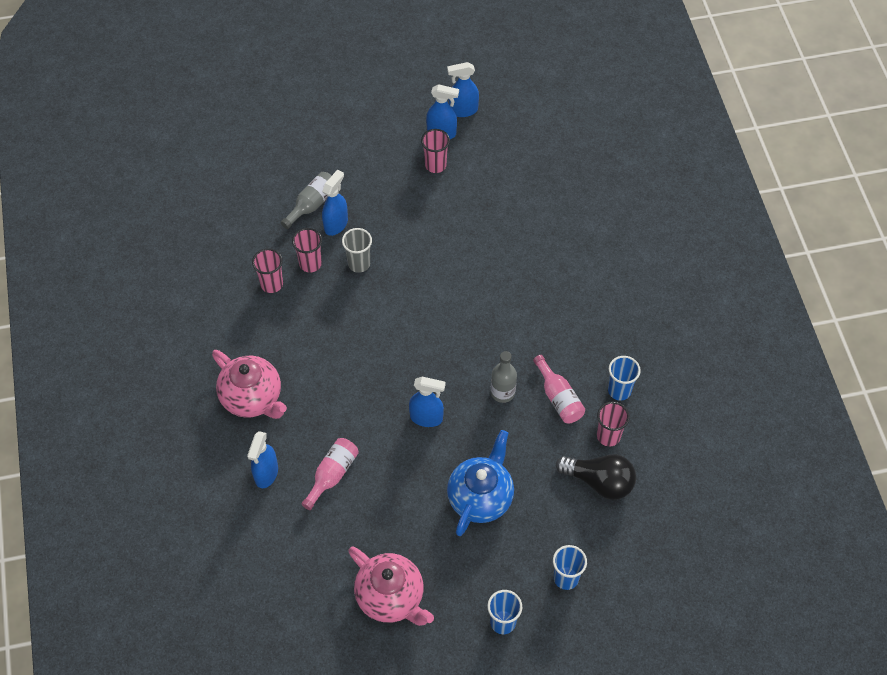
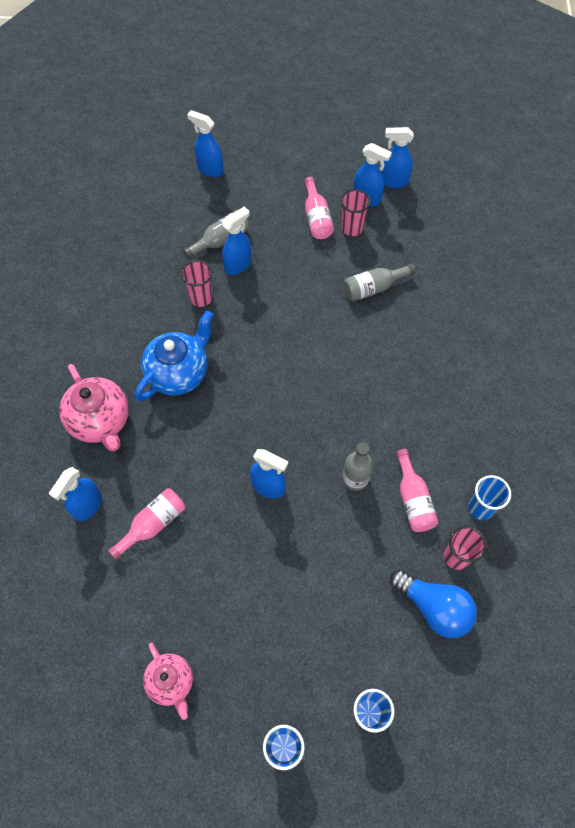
camera: 15 degrees right, 5 degrees up
(271, 284) = (157, 310): pink cup -> none
(278, 136) = (210, 169): none -> blue spray bottle
(359, 264) = (248, 309): grey cup -> none
(391, 597) = (171, 682): pink teapot -> pink teapot, size x0.63
(398, 162) = (316, 217): none -> pink bottle
(472, 218) = (373, 288): none -> grey bottle
(480, 497) = (300, 591): blue teapot -> blue teapot (179, 373)
(599, 482) = (434, 607): black light bulb -> blue light bulb

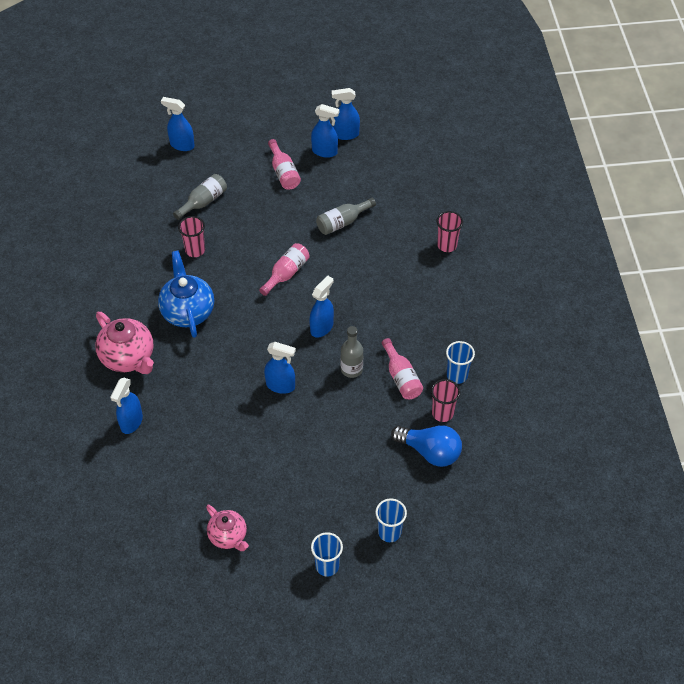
camera: 10 degrees left, 10 degrees down
(153, 524) = (189, 427): pink bottle -> pink bottle (286, 274)
(179, 373) = (188, 311): blue teapot -> blue teapot turned 45 degrees counterclockwise
(238, 265) = (222, 220): blue spray bottle -> blue spray bottle (322, 327)
(352, 228) = (316, 177): pink cup -> pink cup (447, 245)

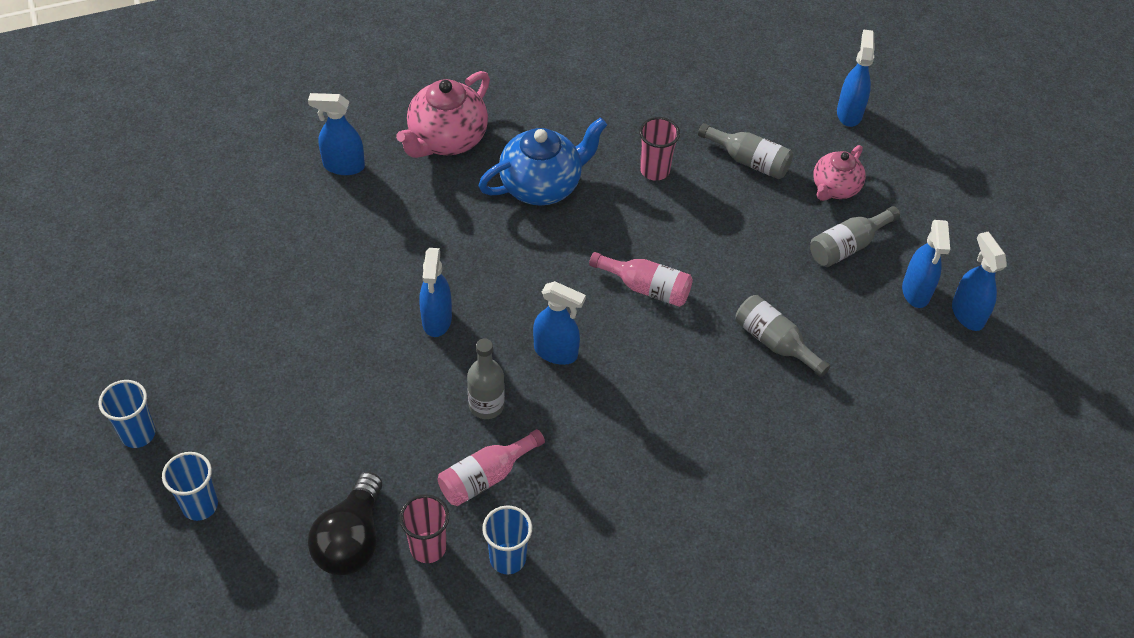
camera: 75 degrees right, 0 degrees up
(228, 536) = (177, 308): pink teapot -> pink teapot (835, 188)
(284, 172) = (848, 246): pink bottle -> grey bottle
(430, 452) = (351, 540): blue light bulb -> black light bulb
(447, 245) = (780, 503): pink cup -> none

